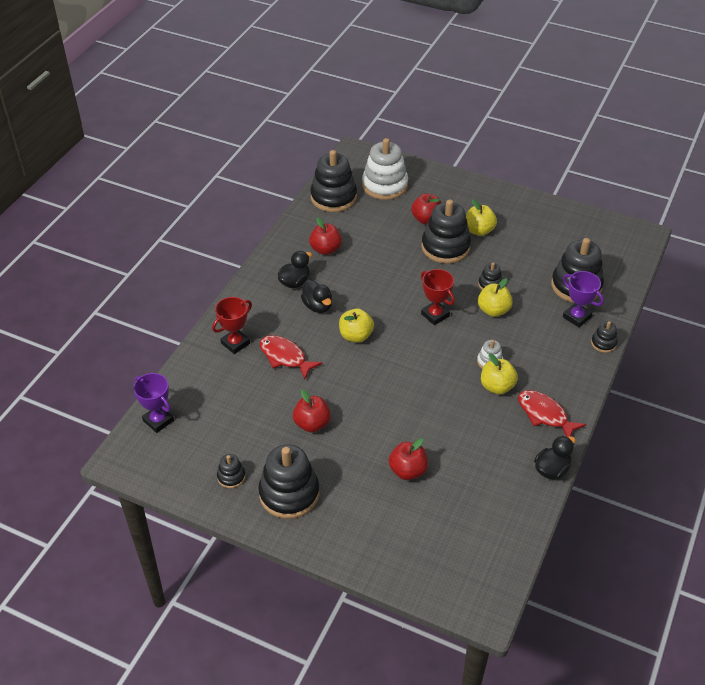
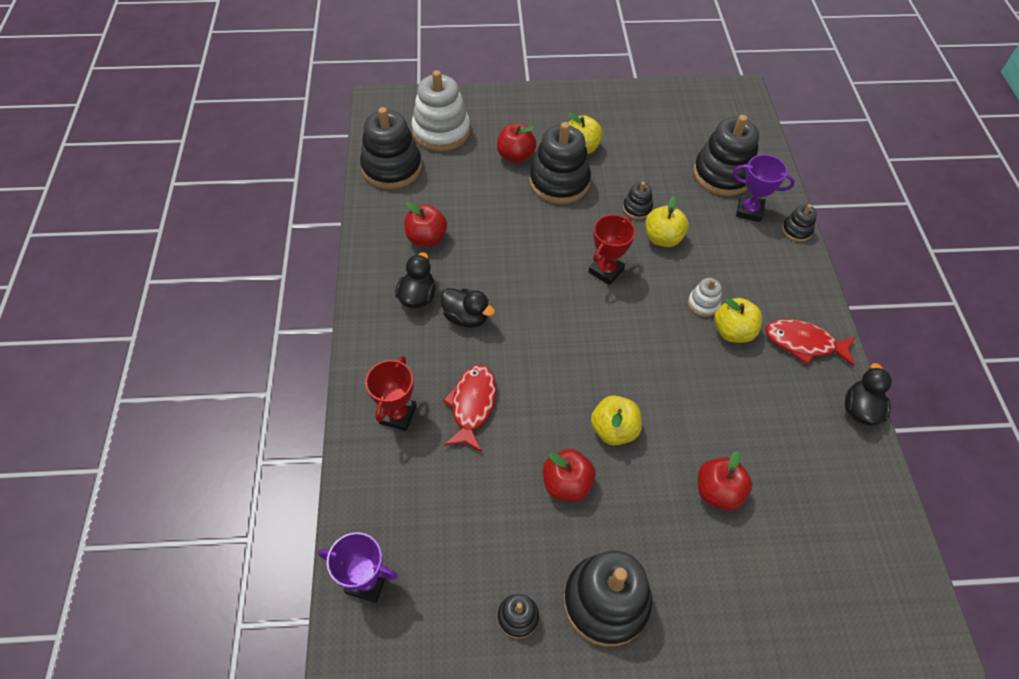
camera: 30 degrees left, 10 degrees up
(285, 357) = (472, 405): red fish -> red fish turned 90 degrees clockwise
(356, 336) = (537, 337): yellow apple -> yellow apple (613, 430)
(435, 315) = (606, 271): red trophy -> red trophy turned 75 degrees counterclockwise

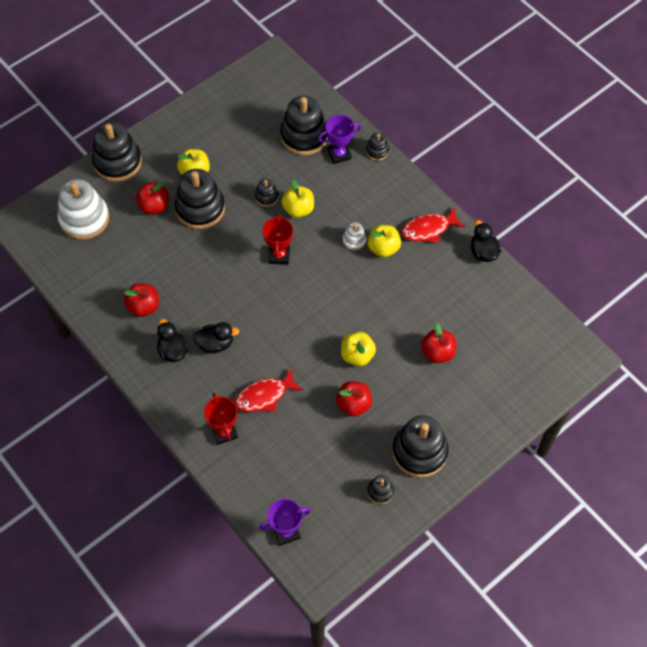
camera: 35 degrees left, 5 degrees up
(392, 167) = (73, 269): black stacking toy -> black stacking toy (117, 162)
(472, 405) = (264, 396): red fish -> red fish turned 90 degrees counterclockwise

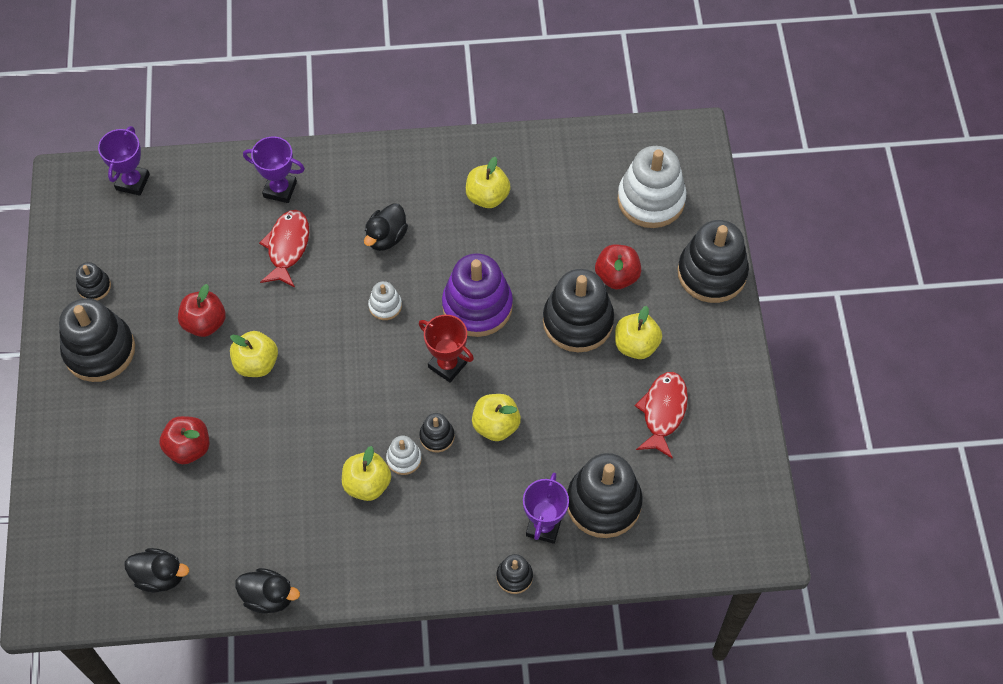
camera: 125 degrees right, 0 degrees up
(144, 306) = (487, 197): red apple -> yellow apple
(173, 350) = (411, 195): black duck -> black duck (160, 576)
(224, 432) = (280, 189): red trophy -> purple trophy
(228, 264) = (477, 306): none -> purple stacking toy
(265, 312) = (385, 306): none -> white stacking toy
(266, 197) = (541, 401): black stacking toy -> black stacking toy (437, 436)
(428, 229) = (351, 555): red fish -> red fish (663, 412)

